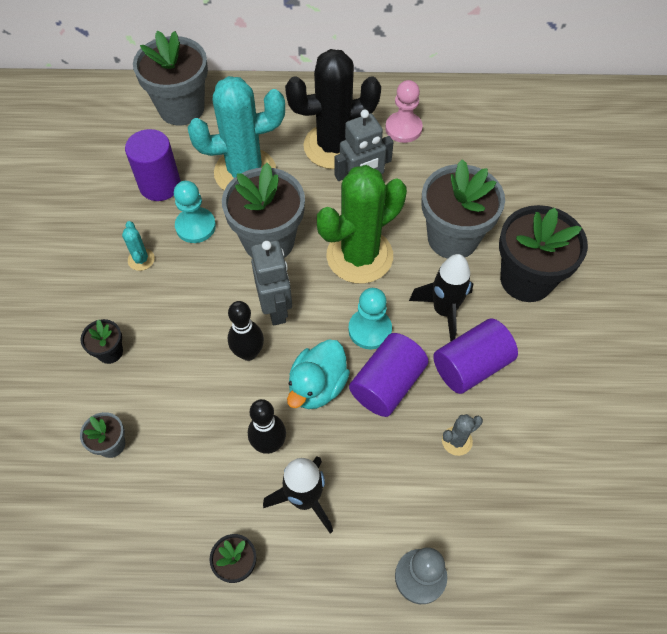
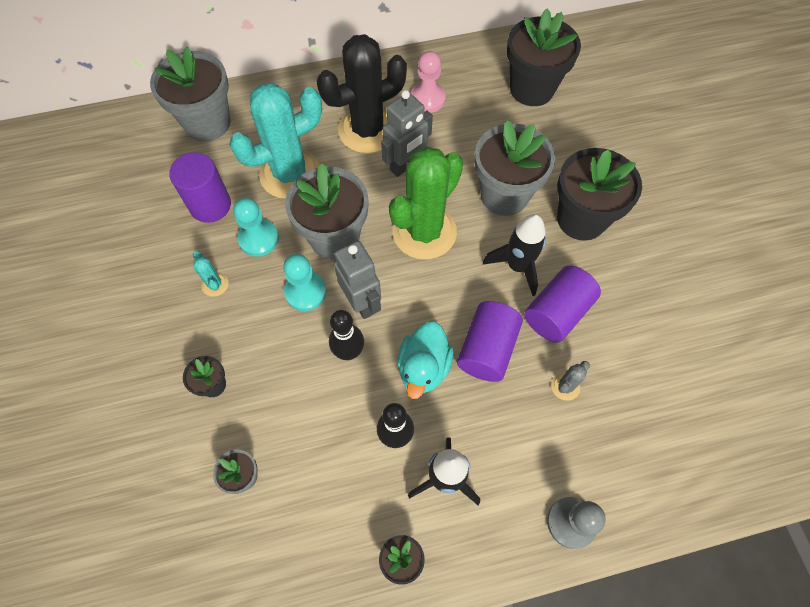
camera: 15 degrees left, 5 degrees up
(370, 330) = (455, 301): turquoise pawn -> turquoise pawn (305, 292)
(514, 140) = (532, 89): none -> black flower pot

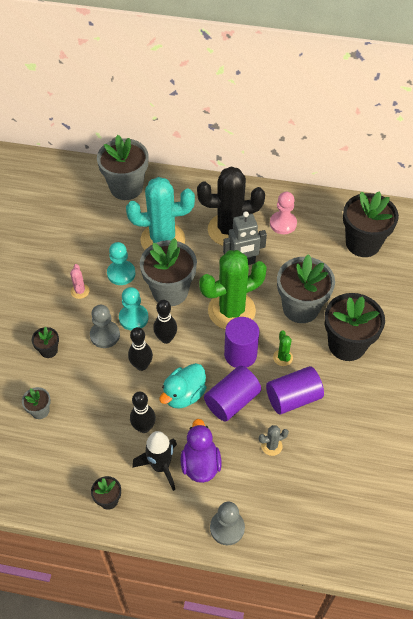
camera: 25 degrees right, 10 degrees down
(210, 205) = (101, 241): purple cylinder -> purple cylinder (240, 354)
(215, 284) = (80, 291): turquoise cactus -> pink cactus
(279, 331) = (105, 335): none -> grey pawn
(361, 302) = (166, 338): grey robot -> black bowling pin
(493, 451) = (200, 464): none -> purple duck
(517, 266) = (283, 357): black rocket -> green cactus

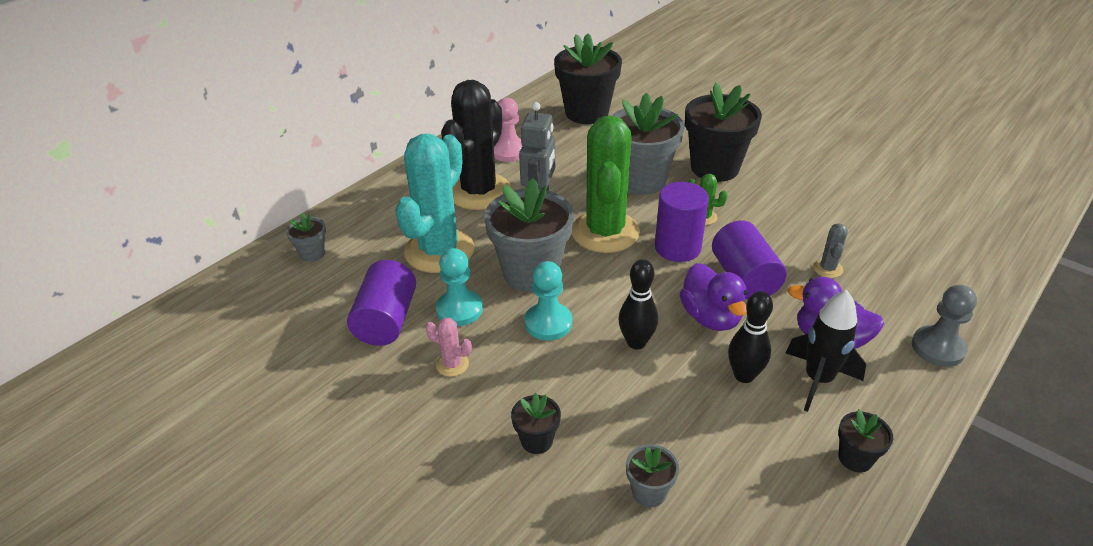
camera: 60 degrees left, 15 degrees down
(105, 335) = (556, 363): grey pawn -> none
(126, 187) = (312, 253): grey flower pot -> grey flower pot, size x0.46
(166, 338) = (607, 303): black bowling pin -> none
(184, 395) = (711, 317): turquoise duck -> purple duck
(293, 398) = (766, 229): purple cylinder -> purple cylinder (386, 320)

